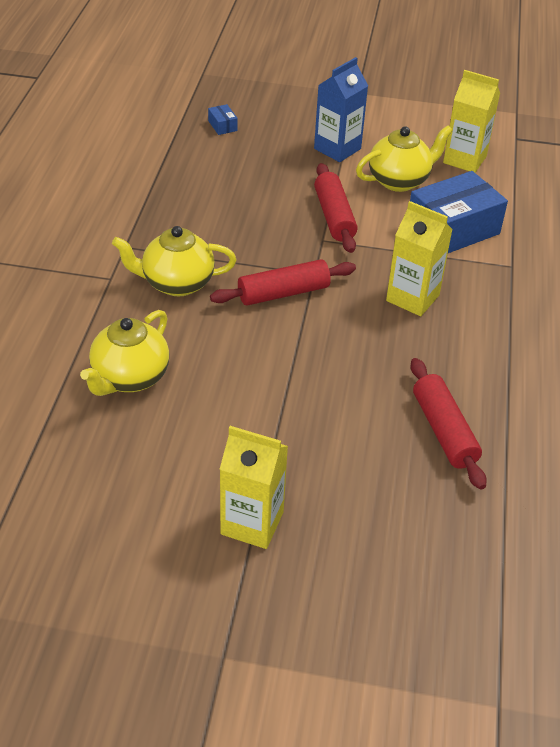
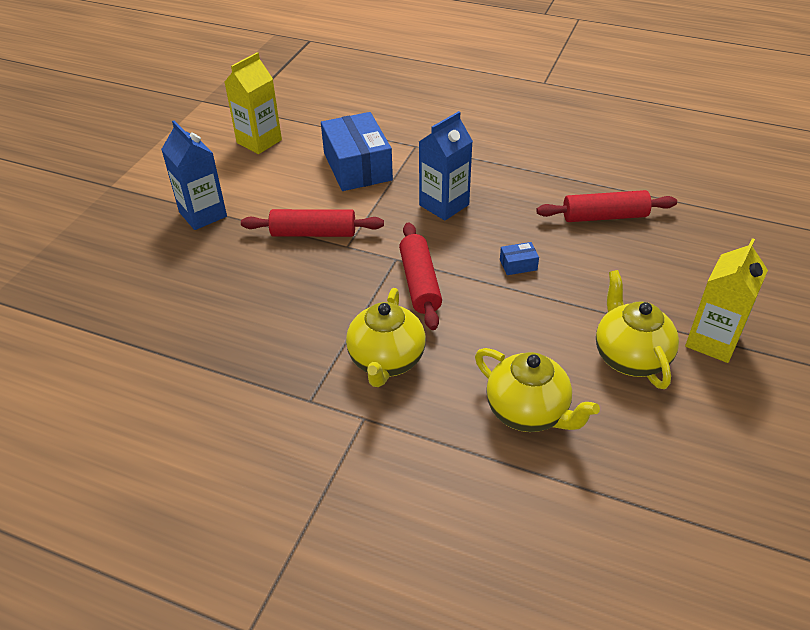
camera: 75 degrees left, 0 degrees up
(222, 126) = (113, 293): blue box -> blue box (518, 265)
(399, 180) = (274, 184): yellow teapot -> yellow teapot (630, 357)
(412, 298) = (444, 205): yellow carton -> blue carton

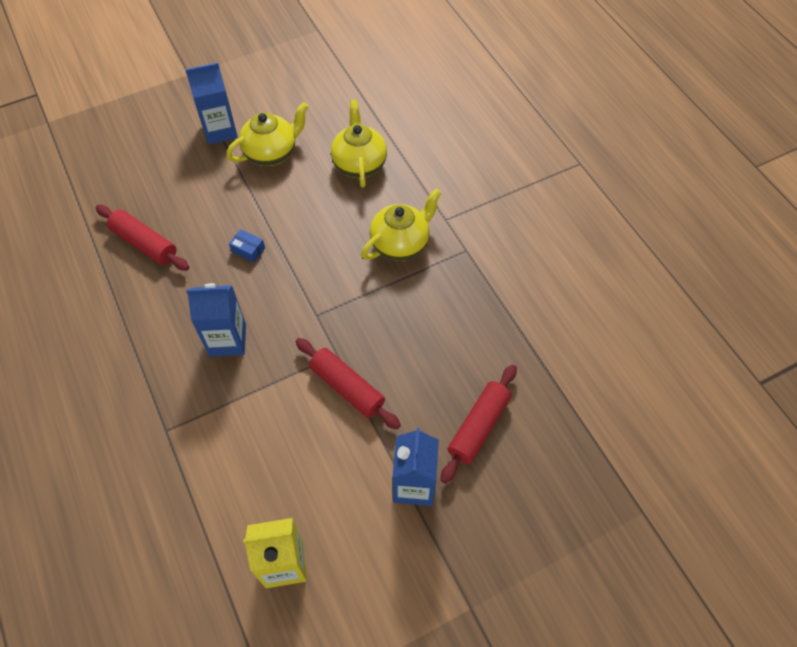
camera: 140 degrees left, 15 degrees up
(357, 166) = (239, 443): blue box -> none
(420, 283) = (323, 283): red rolling pin -> red rolling pin (478, 427)
(630, 357) = (272, 153): yellow teapot -> yellow teapot turned 150 degrees counterclockwise
(712, 341) = (220, 131): yellow carton -> blue carton

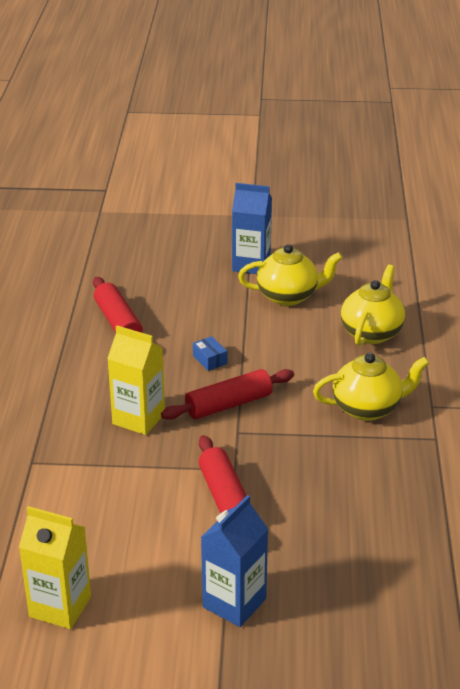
camera: 30 degrees right, 25 degrees down
(227, 340) = (138, 418): blue carton -> yellow carton
(478, 427) = (339, 585): red rolling pin -> red rolling pin (228, 404)

